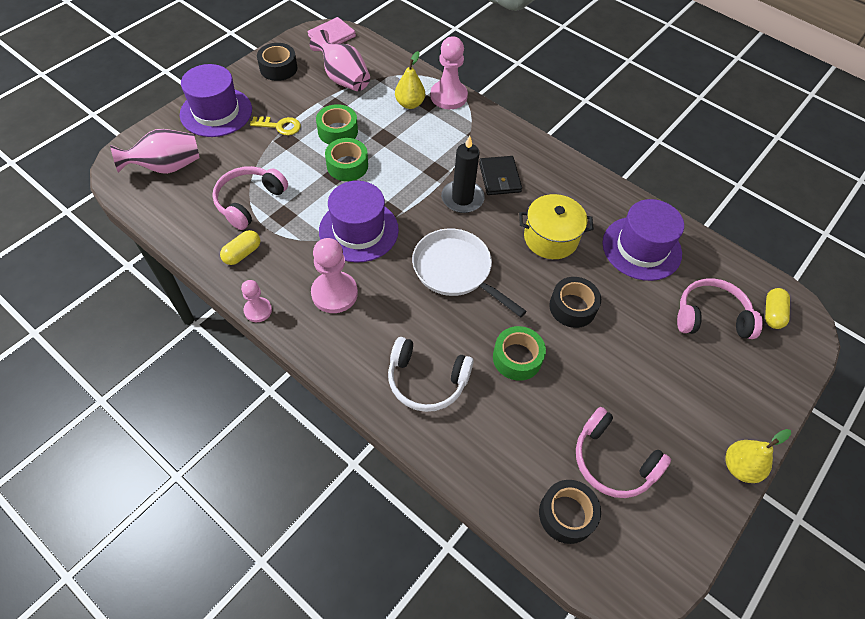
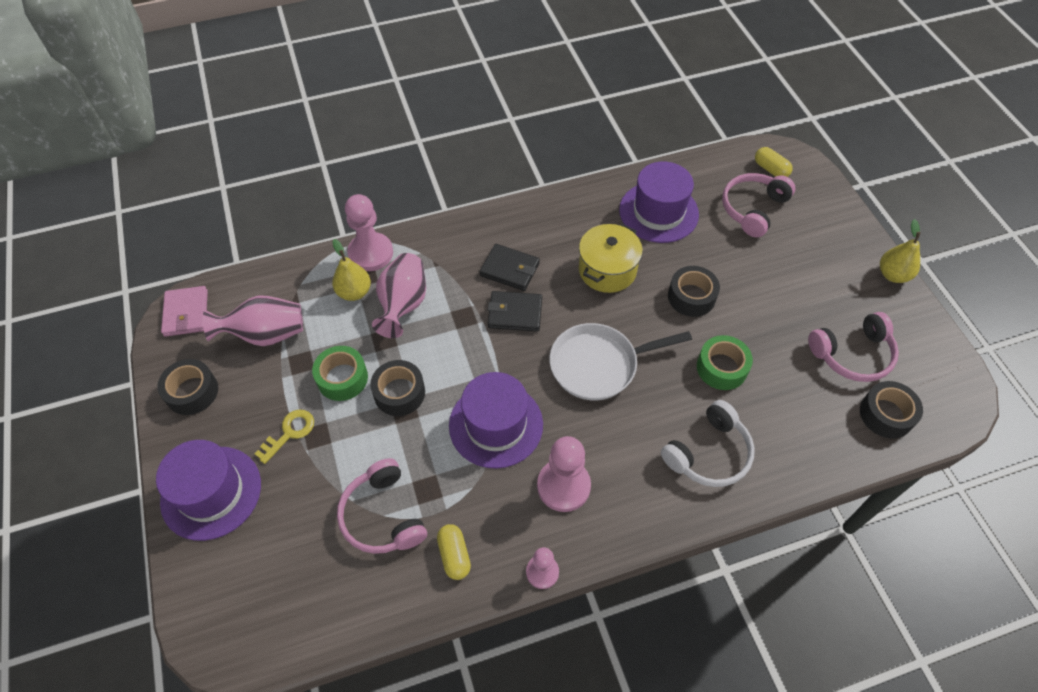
camera: 55 degrees left, 0 degrees up
(167, 167) = (261, 588): pink vase -> pink vase (403, 305)
(347, 165) = (399, 393): green tape -> black tape
(462, 198) = (515, 313): black candle -> black wallet

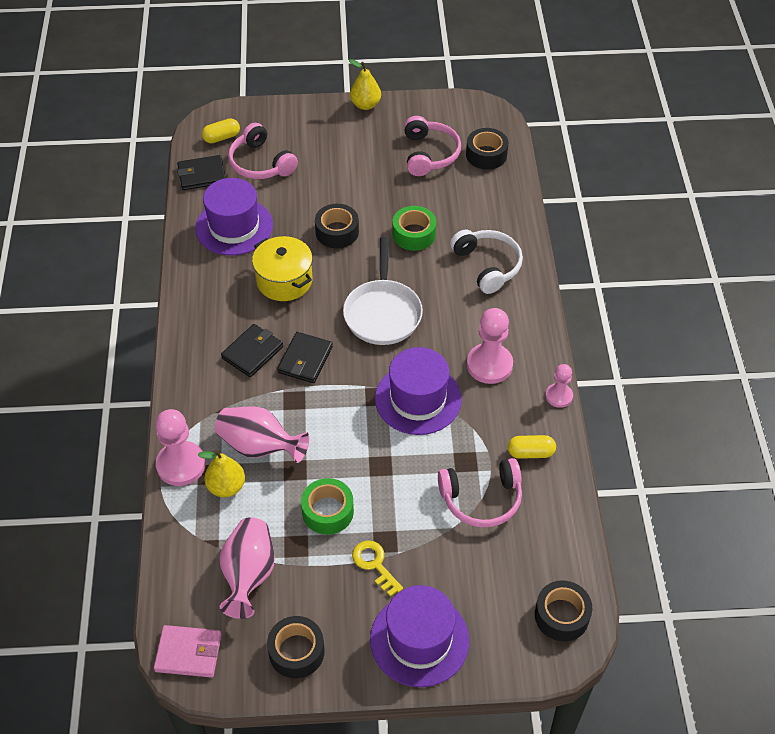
camera: 75 degrees left, 5 degrees down
(399, 393) = (360, 466): black tape -> black tape (561, 615)
(712, 169) = (202, 175): none -> black wallet

